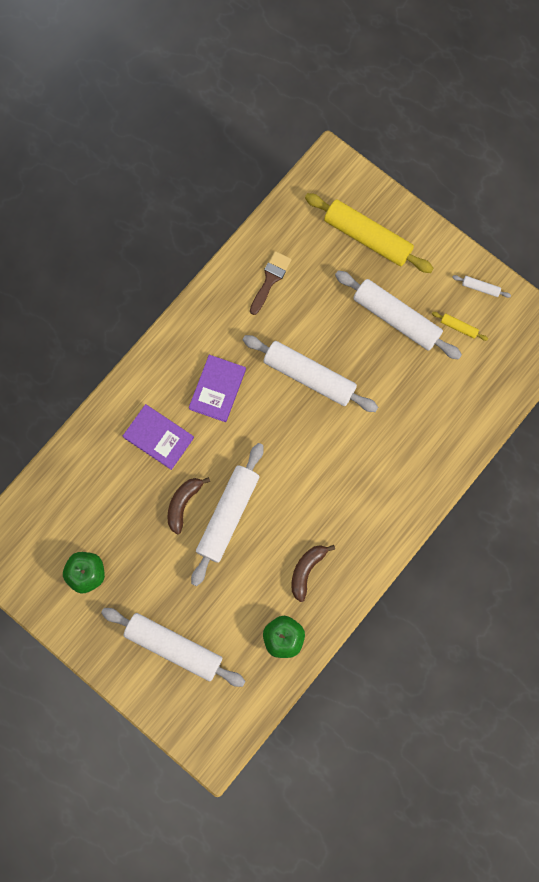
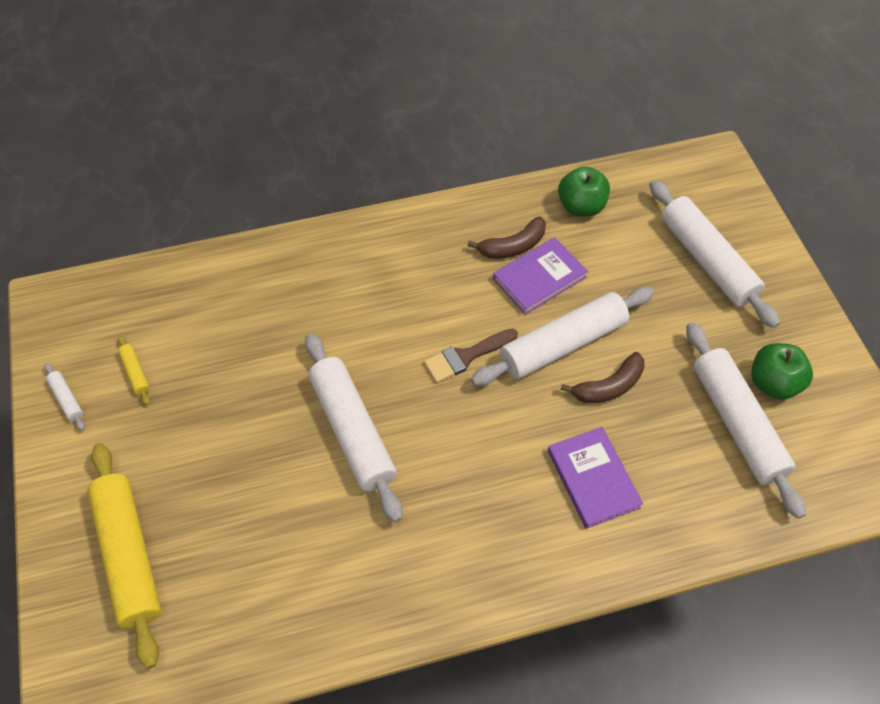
camera: 145 degrees left, 20 degrees down
(217, 389) = (477, 489): purple book -> purple book (539, 278)
(270, 279) = (300, 587): brown brush -> brown brush (466, 356)
(396, 318) = (193, 429): white rolling pin -> white rolling pin (737, 423)

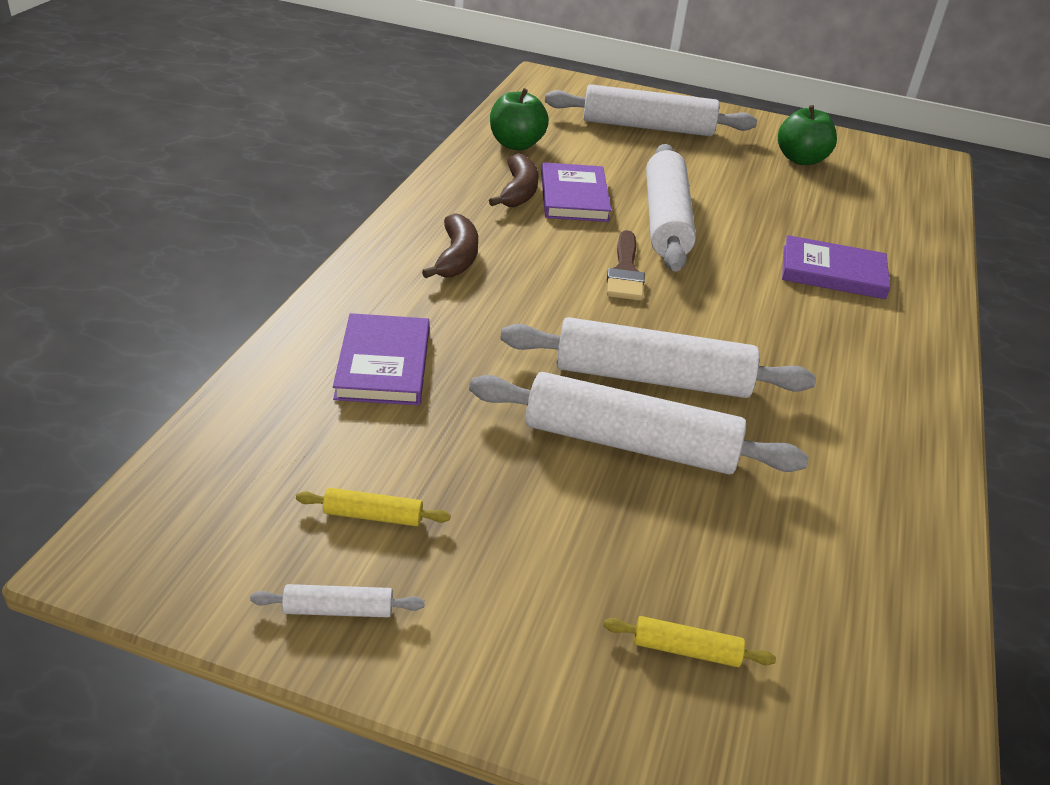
camera: 60 degrees left, 20 degrees down
(129, 555) = (686, 650): yellow rolling pin -> yellow rolling pin, size x0.41
(258, 301) = (383, 364): none -> purple book
(609, 386) = (737, 221): brown banana -> brown banana (456, 258)
(737, 423) = (827, 189): white rolling pin -> white rolling pin (630, 443)

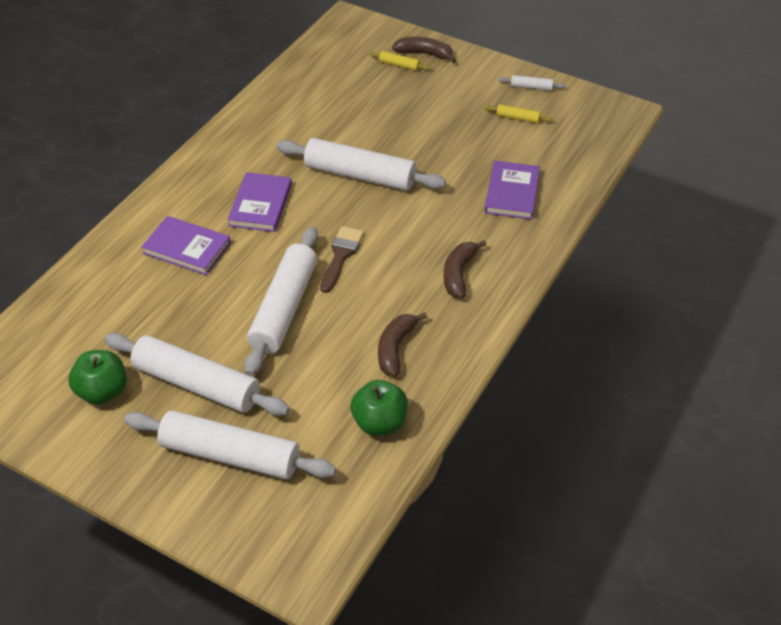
camera: 165 degrees left, 10 degrees up
(574, 197) = (349, 340): purple book -> purple book (261, 205)
(630, 443) = (388, 141): white rolling pin -> white rolling pin (197, 384)
(635, 700) = (424, 54): none -> brown banana

